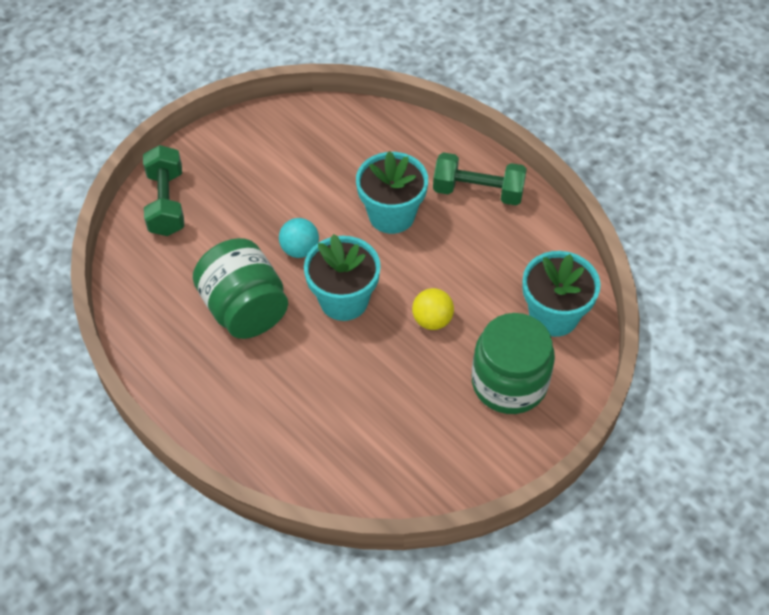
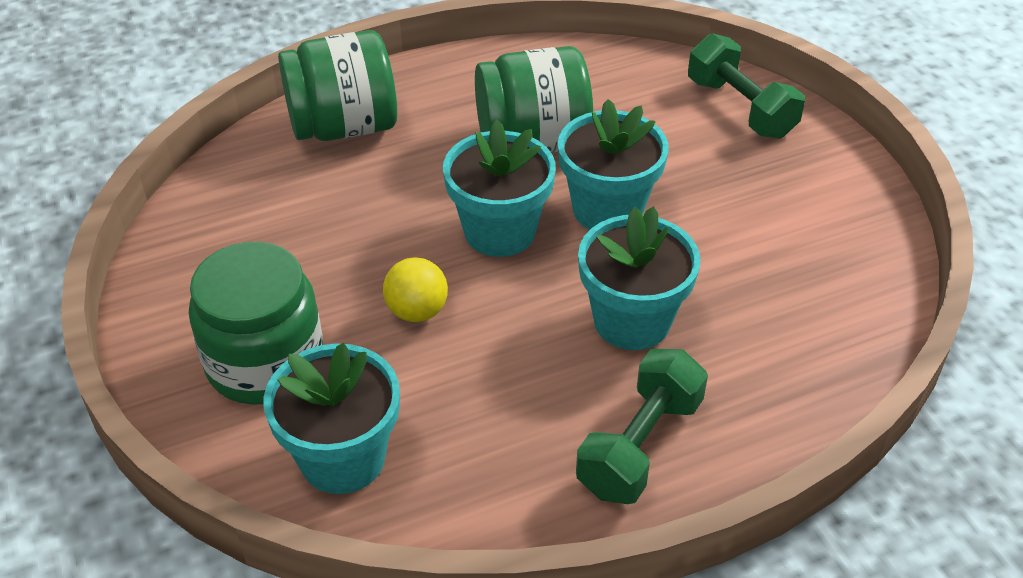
camera: 110 degrees right, 10 degrees down
(166, 203) = (740, 108): green dumbbell -> green dumbbell turned 45 degrees clockwise
(269, 434) = (344, 127): none -> green jar
(300, 249) = (607, 210): turquoise ball -> turquoise flower pot

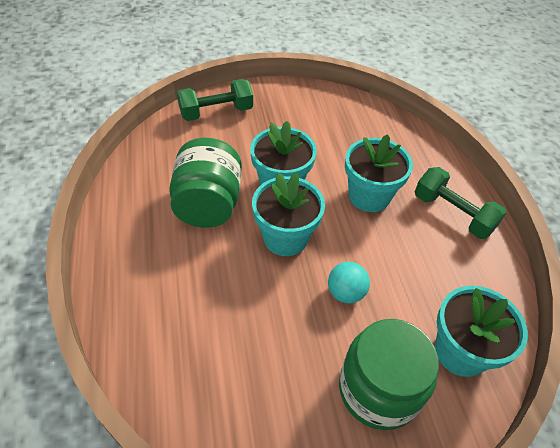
camera: 80 degrees left, 5 degrees up
(344, 127) = (145, 308): green jar -> none
(417, 311) = (345, 293): yellow ball -> turquoise ball

